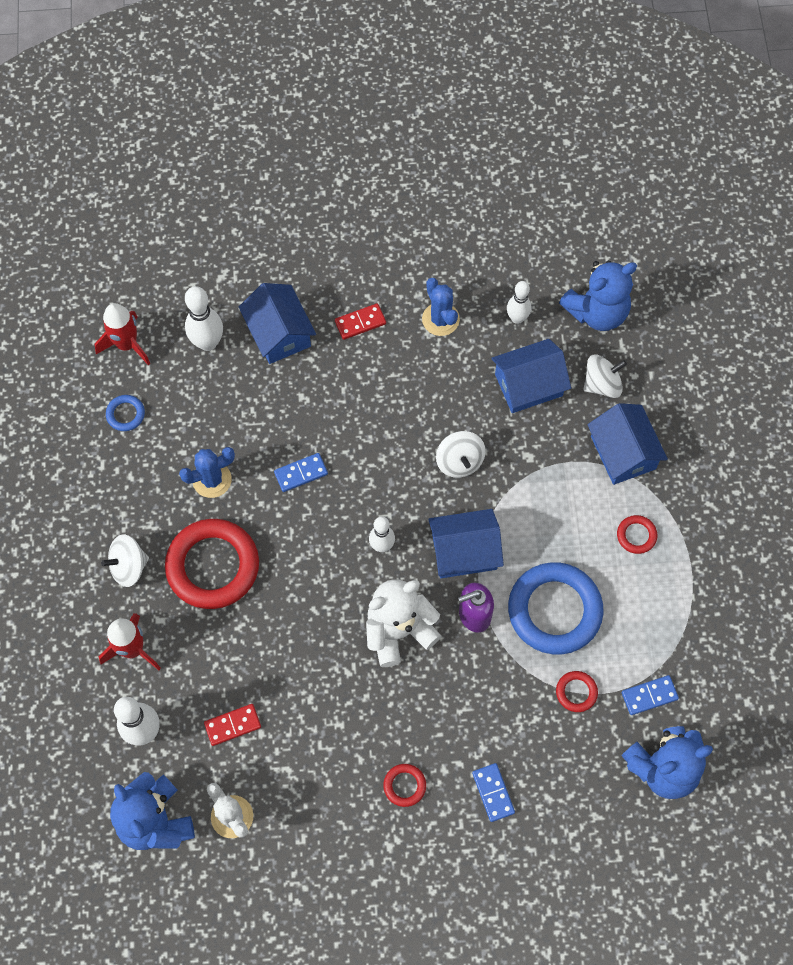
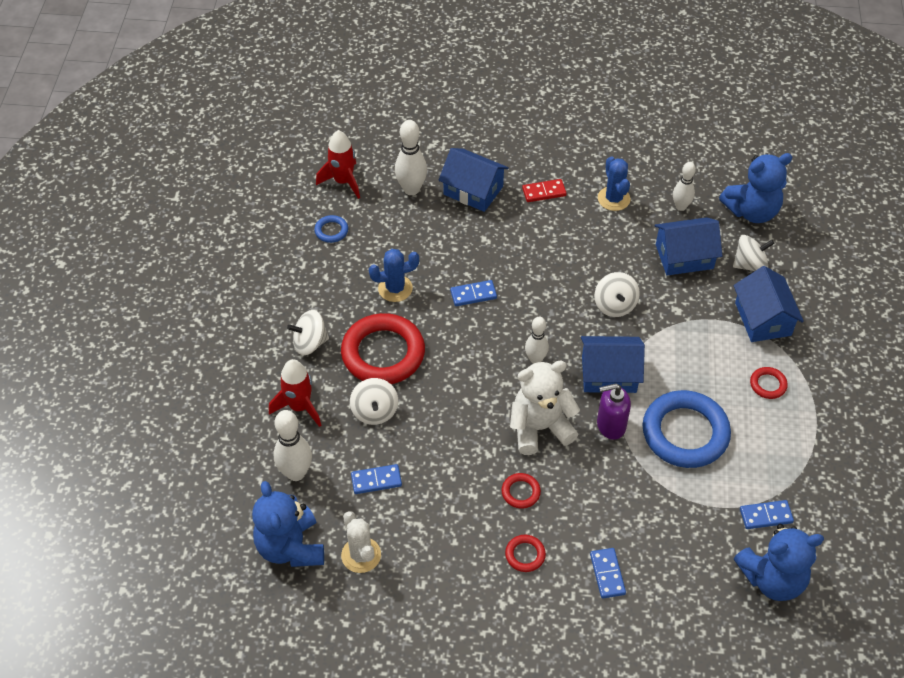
camera: 10 degrees right, 15 degrees down
(216, 641) = (375, 411): none -> white spinning top
(232, 725) = (376, 480): red domino -> blue domino
(279, 333) = (473, 190): blue house -> blue house turned 45 degrees counterclockwise
(576, 692) = (697, 502): red ring -> red ring (520, 492)

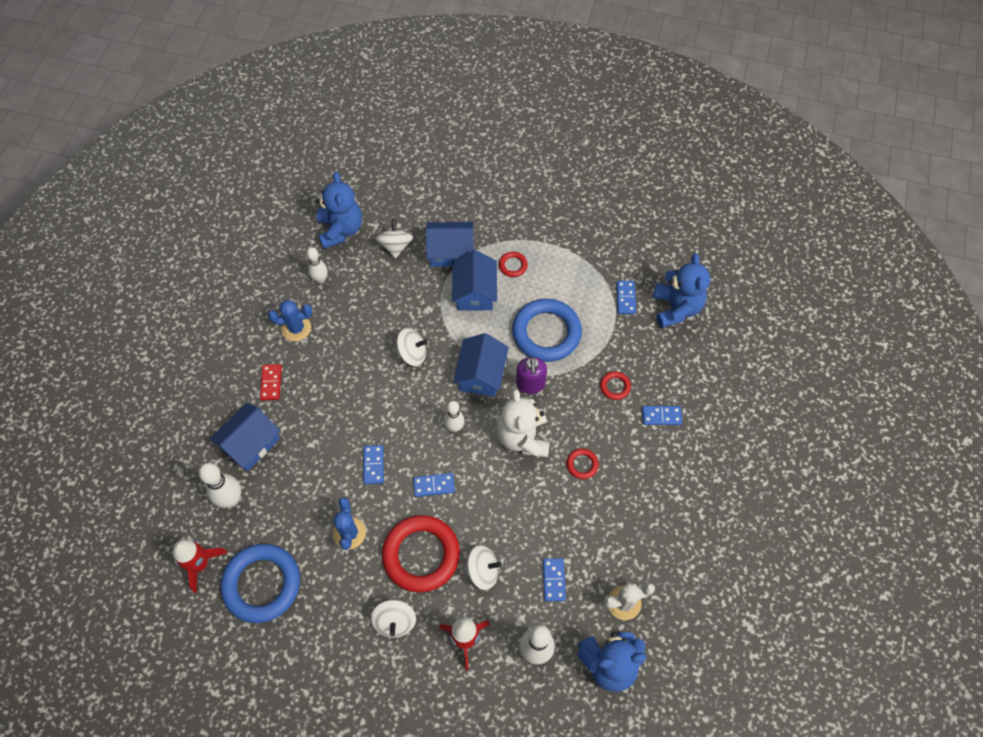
camera: 80 degrees left, 10 degrees up
(331, 231) = (262, 584): blue ring -> blue ring, size x2.31
(462, 351) = (434, 485): none -> blue domino
(525, 555) = (638, 472): red ring -> red ring (615, 386)
(684, 256) = (375, 290): blue house -> blue house (475, 292)

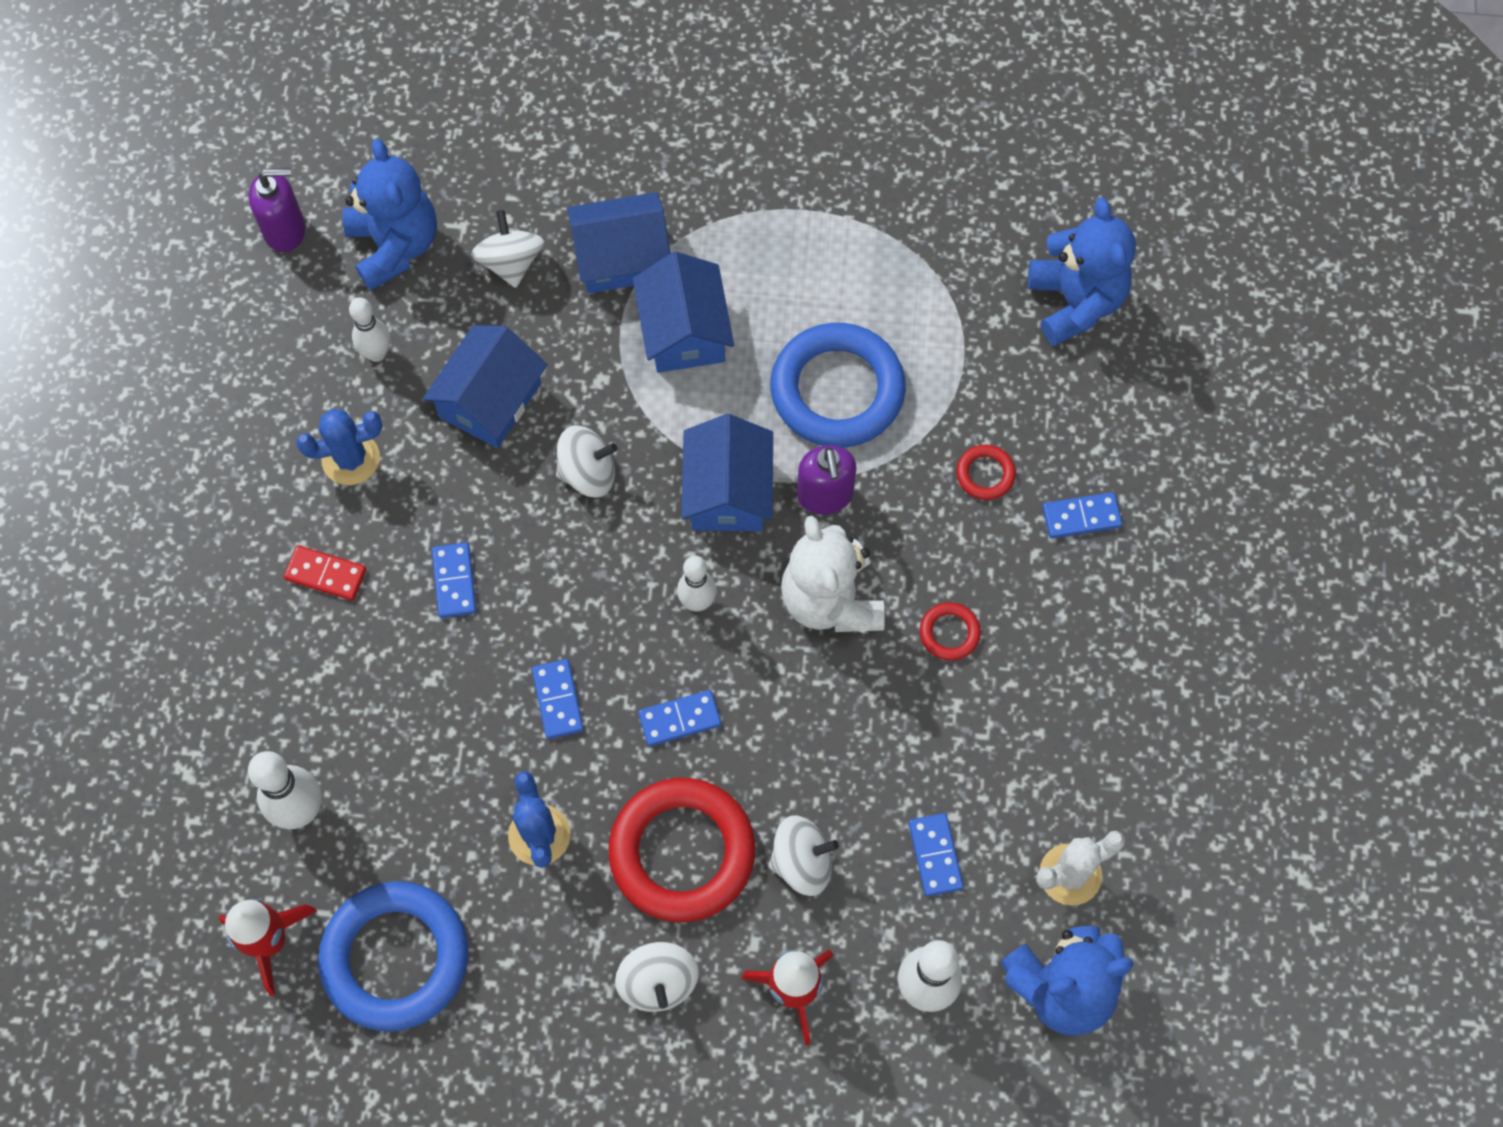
camera: 10 degrees left, 5 degrees up
(250, 443) = (312, 698): blue house -> blue house (490, 400)
(271, 383) = (326, 574): red domino -> red domino turned 60 degrees counterclockwise
(289, 214) = (285, 230): none -> purple soap dispenser
(513, 265) = (748, 266): red ring -> none
(625, 298) = (976, 298): blue domino -> blue domino (454, 581)

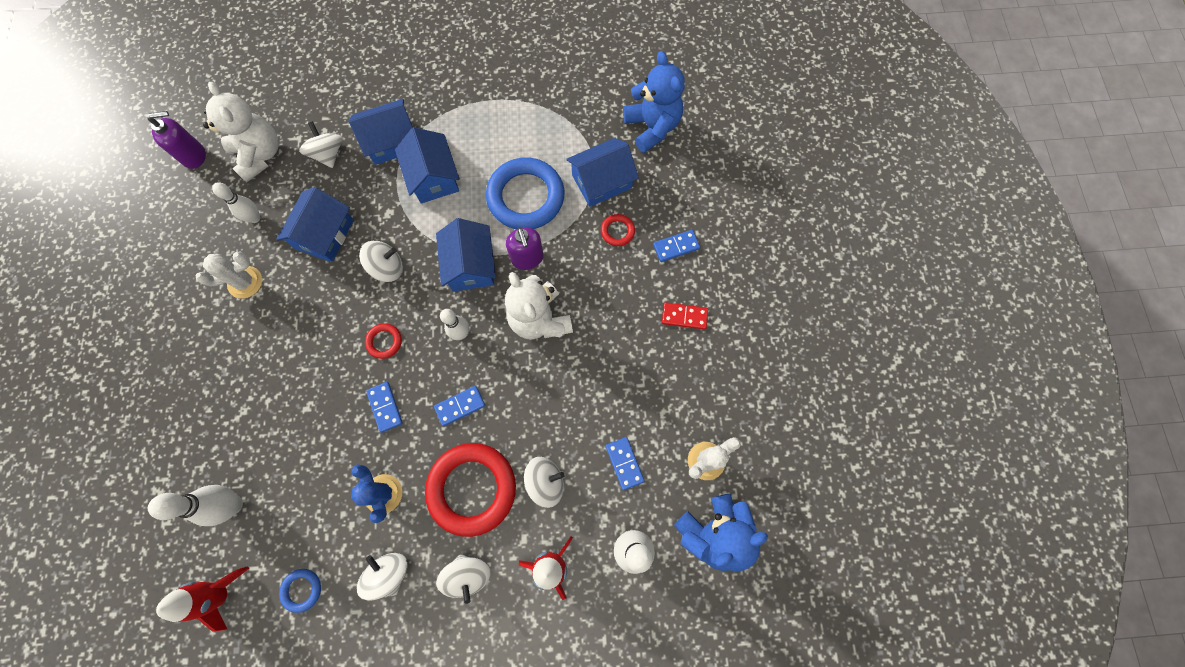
camera: 10 degrees left, 5 degrees up
(326, 574) = (236, 354): red domino -> red domino (684, 316)
(351, 459) = (245, 282): blue cactus -> white cactus
(395, 246) = (260, 155): blue teddy bear -> white teddy bear
(395, 958) = (302, 589): blue ring -> blue ring, size x0.43
(454, 581) = (315, 345): blue domino -> none
(534, 957) = (389, 573): none -> white spinning top
(949, 633) = (611, 327): red ring -> red ring (384, 341)
(972, 384) = (602, 181): none -> blue house

